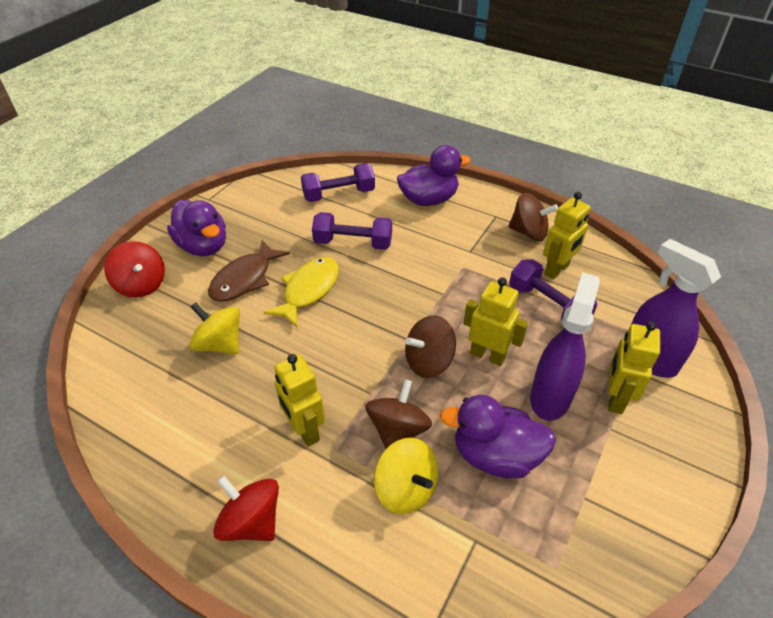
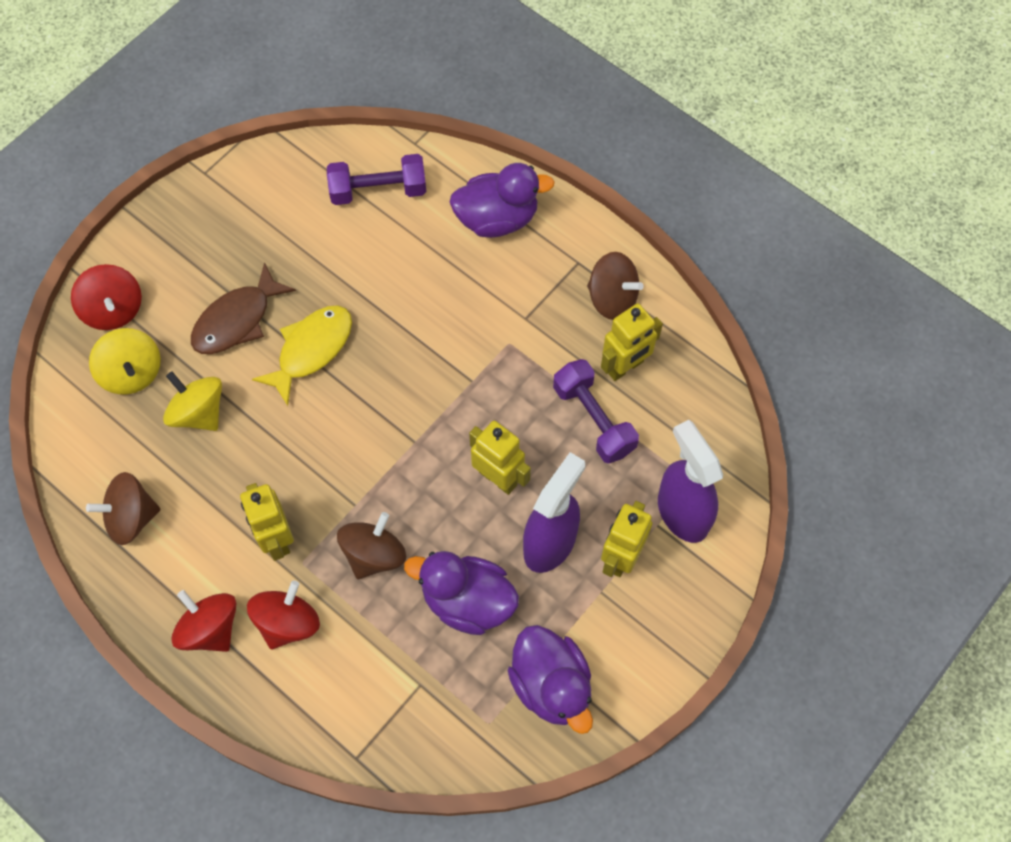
camera: 10 degrees right, 20 degrees up
(203, 246) = (191, 258): purple duck -> purple duck (551, 685)
(329, 503) = (287, 622): none -> red spinning top
(353, 243) = (380, 281): purple dumbbell -> none
(406, 489) = (366, 621): yellow spinning top -> yellow spinning top (132, 373)
(428, 361) = (429, 475): brown spinning top -> brown spinning top (131, 517)

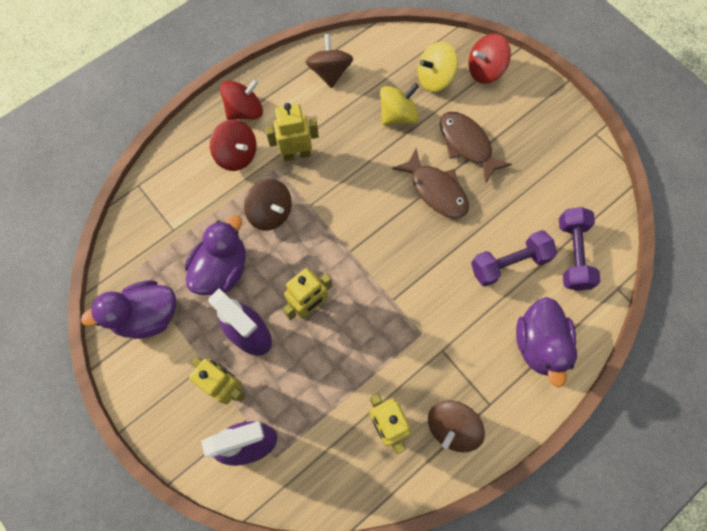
camera: 100 degrees right, 5 degrees up
(311, 350) = (436, 190): yellow fish -> brown fish
(593, 419) = (344, 388): purple dumbbell -> purple dumbbell (509, 263)

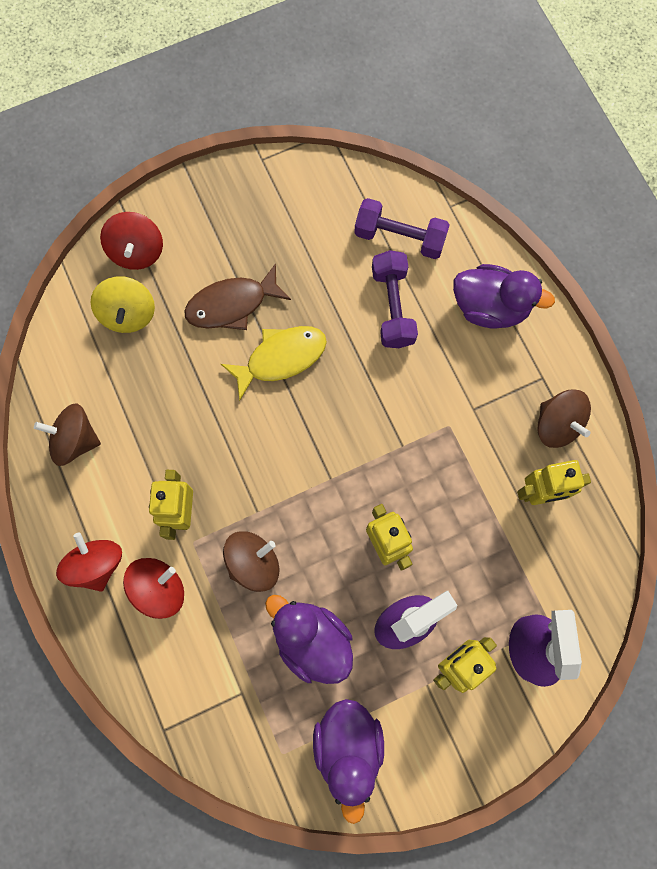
camera: 75 degrees left, 5 degrees up
(398, 115) = (166, 373): yellow spinning top -> none
(436, 190) = (281, 358): brown fish -> yellow fish

